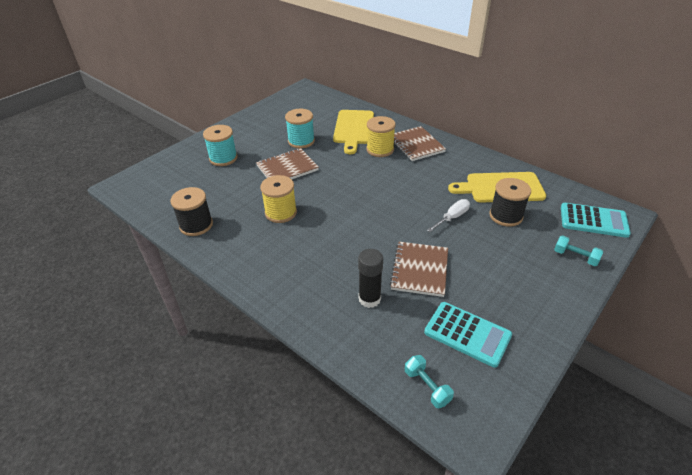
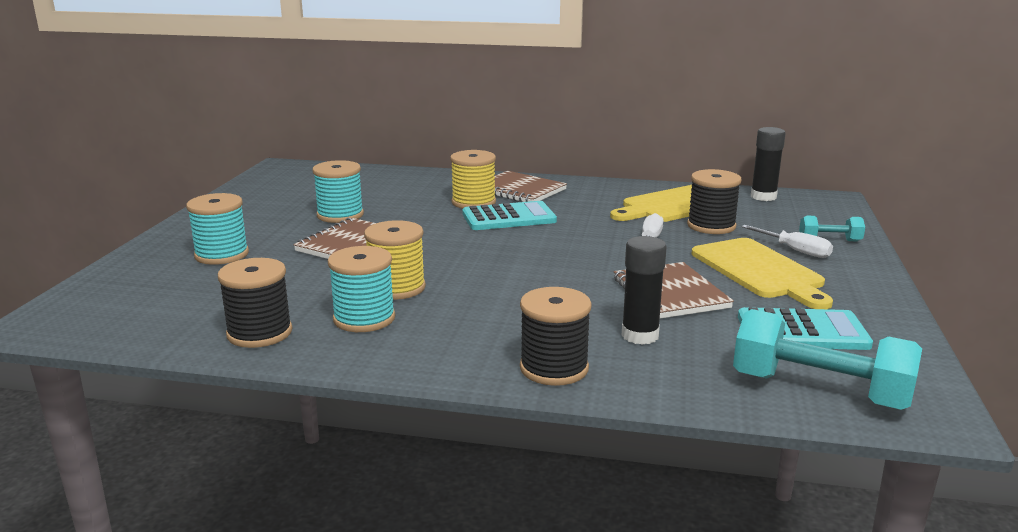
camera: 30 degrees left, 20 degrees down
(247, 231) = (364, 319): none -> turquoise spool
(303, 306) = (554, 368): none -> black spool
(354, 129) = (410, 191): yellow cutting board -> yellow cutting board (760, 271)
(427, 387) = (819, 390): turquoise dumbbell -> turquoise dumbbell, size x1.98
(539, 258) = (795, 250): none -> white screwdriver
(572, 197) = (763, 197): none -> black glue stick
(593, 221) = (809, 210): turquoise calculator -> turquoise calculator (509, 218)

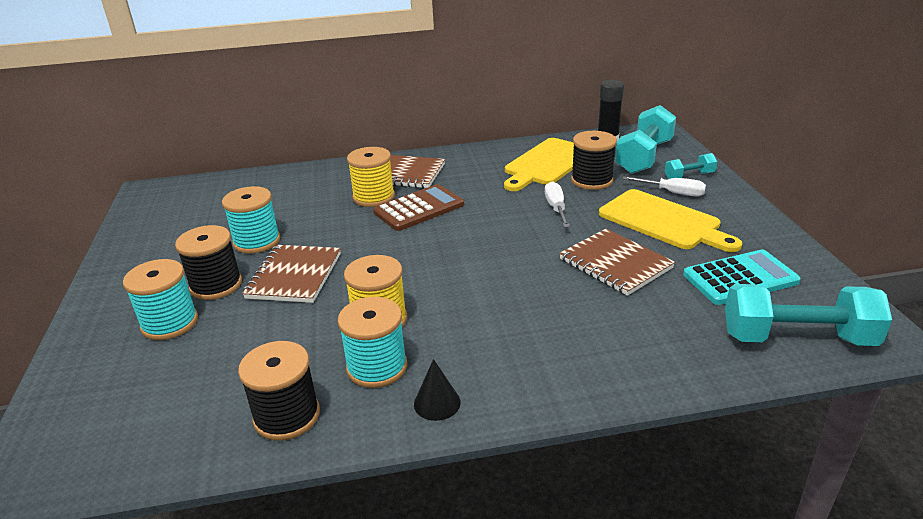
camera: 20 degrees left, 10 degrees up
(394, 354) = (437, 403): none -> black cone
(509, 218) = (419, 209): turquoise calculator -> brown calculator
(554, 368) = (586, 377): black spool -> black spool (216, 285)
(640, 335) = (626, 318): black glue stick -> none
(791, 217) = (644, 157): none -> turquoise dumbbell

